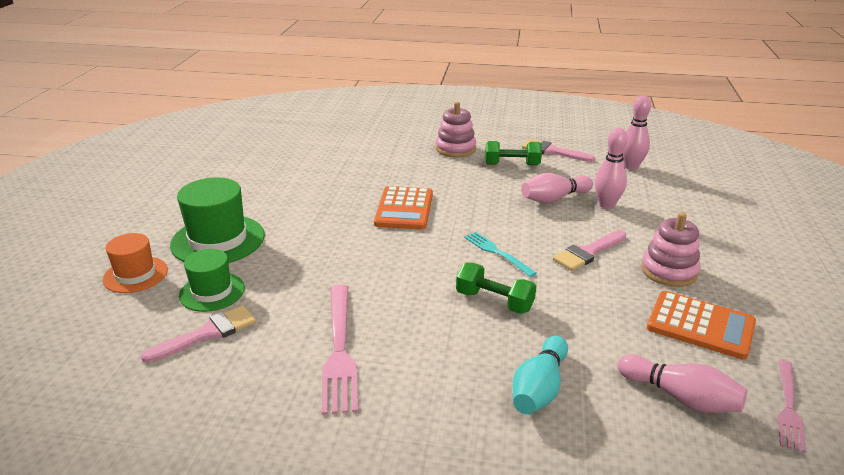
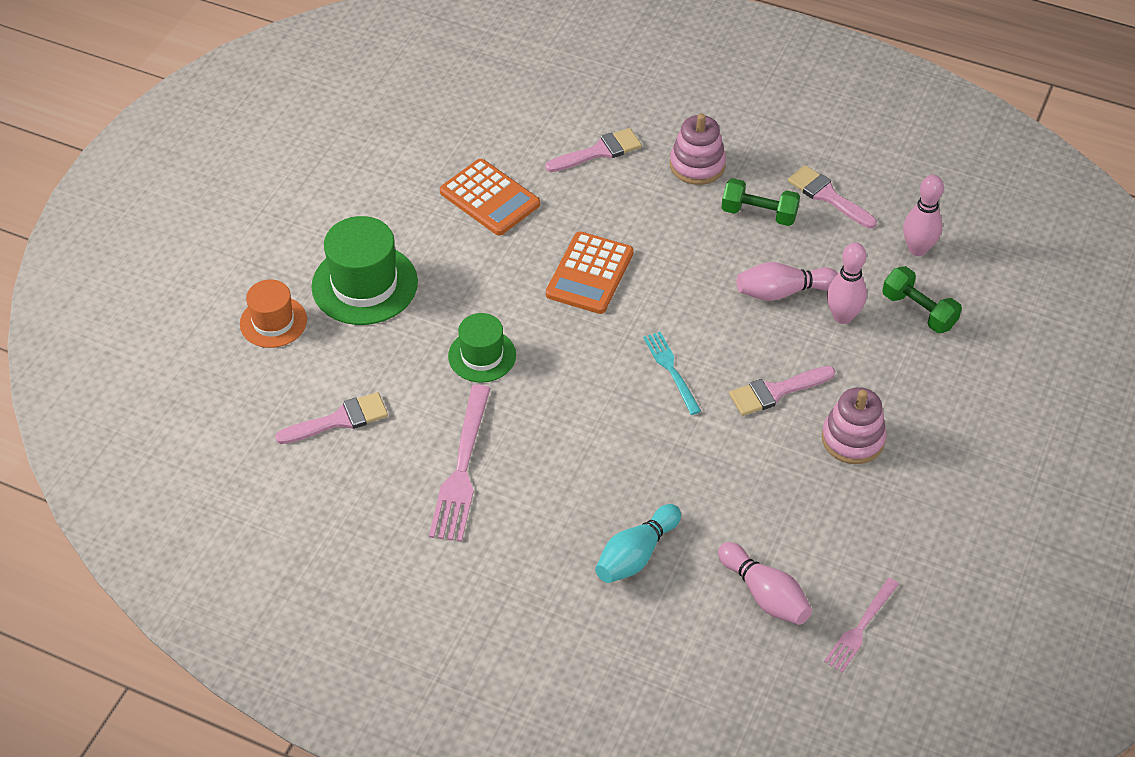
camera: 15 degrees right, 20 degrees up
(212, 292) = (349, 364): green hat -> green hat (482, 356)
(383, 151) = (599, 151): none -> pink brush
(494, 301) = (638, 440): green dumbbell -> green dumbbell (918, 311)
(700, 325) = (839, 519): orange calculator -> orange calculator (489, 198)

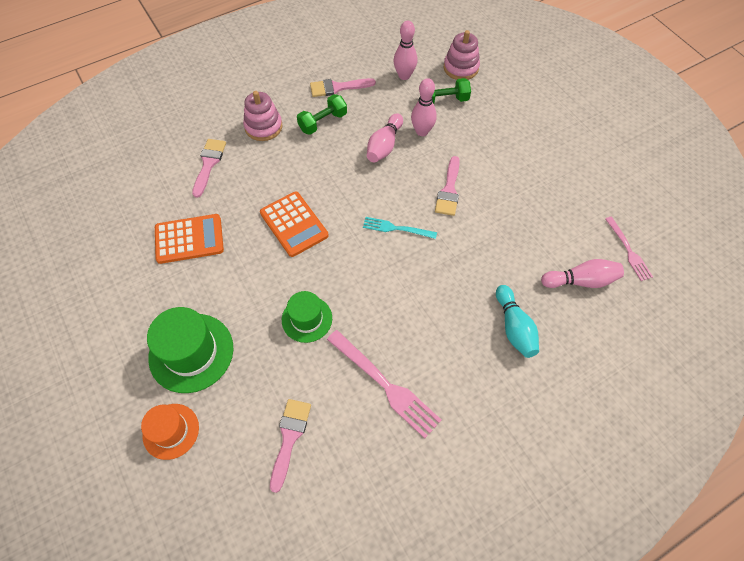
camera: 55 degrees left, 10 degrees up
(852, 439) = (505, 177): pink stacking toy -> pink stacking toy (461, 68)

